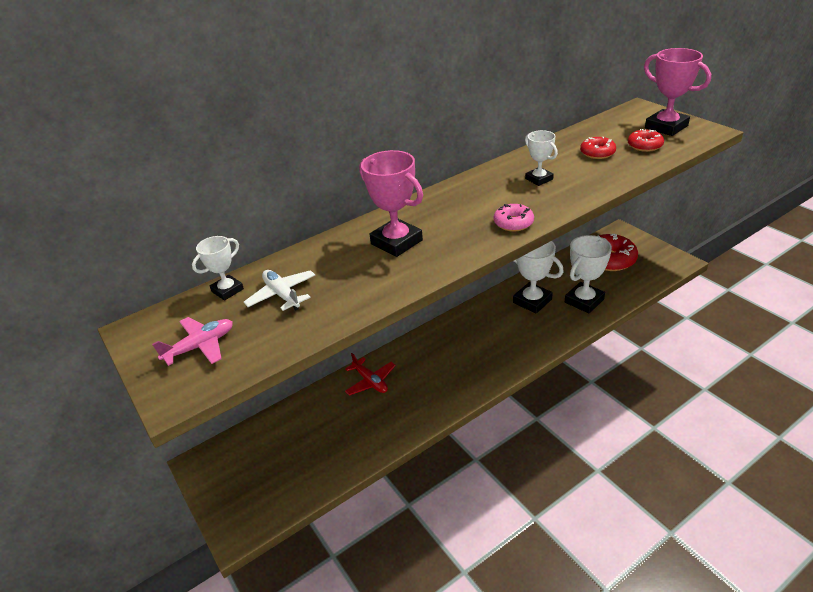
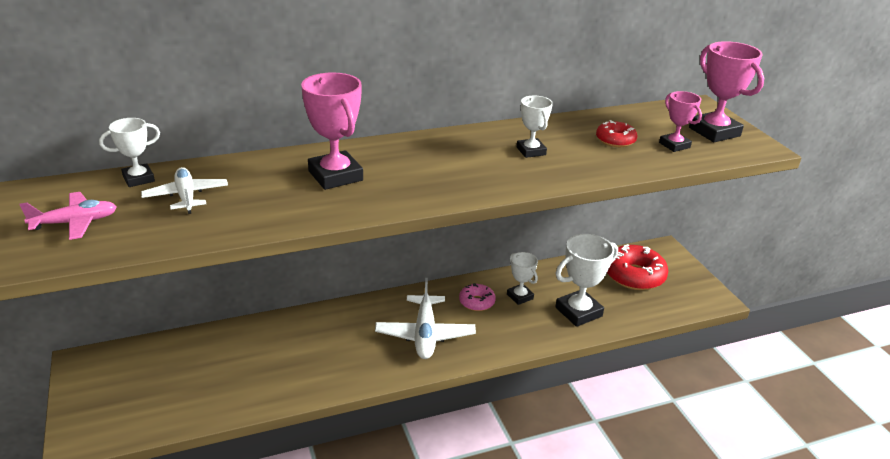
camera: 10 degrees right, 5 degrees down
(370, 381) = (298, 331): red plane -> none
(475, 354) = (425, 334): none -> white plane
(513, 223) = (469, 187): pink donut -> pink donut (476, 302)
(532, 301) = (520, 296): white trophy -> white trophy, size x0.59
(644, 146) = (674, 145): red donut -> pink trophy

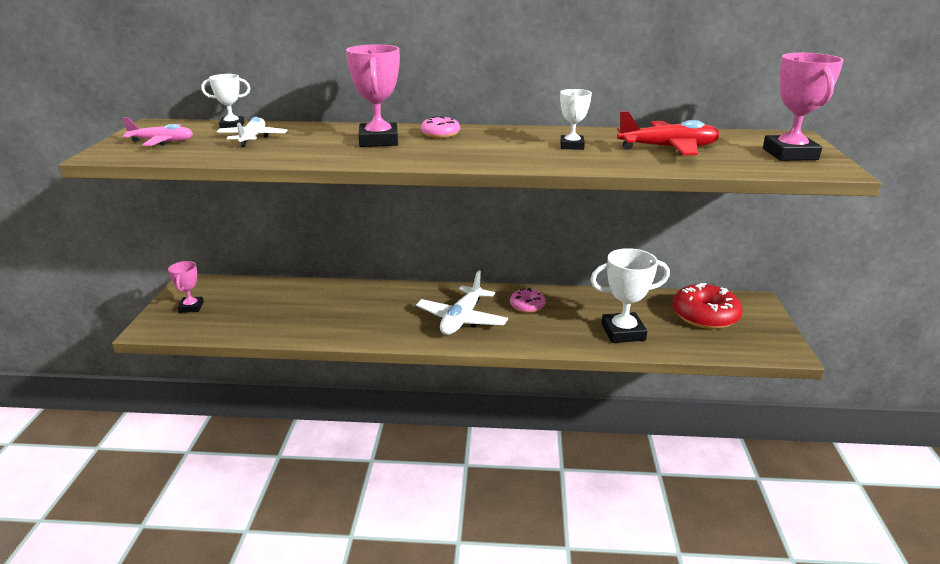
camera: 25 degrees right, 5 degrees down
(390, 154) = (440, 134): none -> pink donut
(520, 296) = (572, 309): white trophy -> none
(615, 140) = (668, 148): red donut -> red plane
(674, 145) = (731, 158): pink trophy -> pink trophy (191, 307)

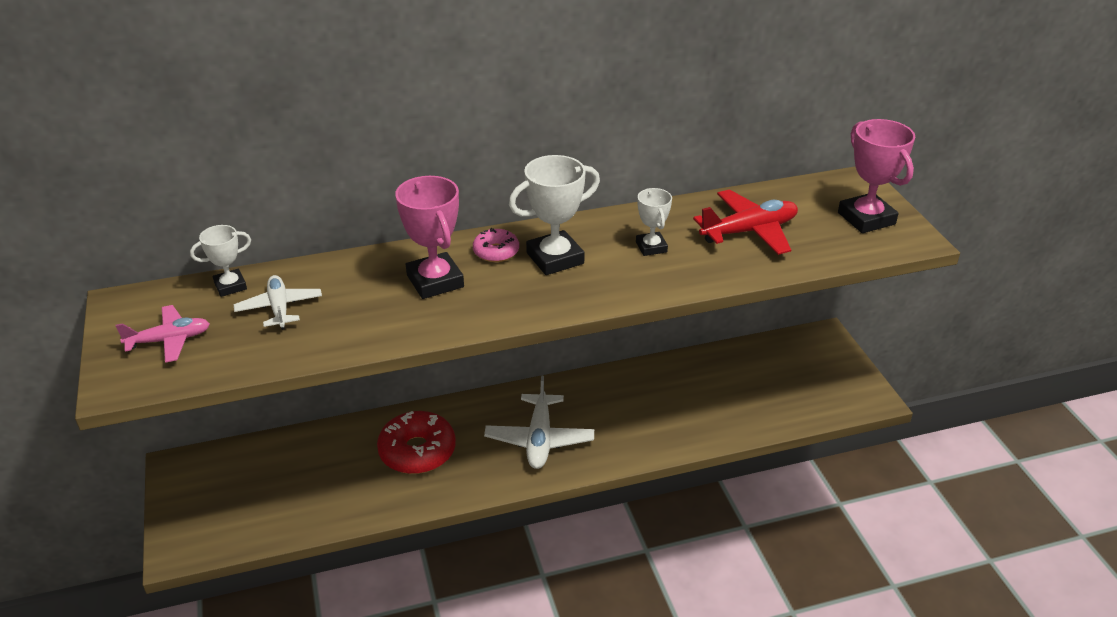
camera: 20 degrees left, 10 degrees up
(191, 307) = (206, 504): pink trophy -> none
(527, 306) = (600, 401): pink donut -> none
(623, 332) = (714, 414): white trophy -> white trophy (555, 258)
(705, 316) = (784, 369): red donut -> red donut (417, 451)

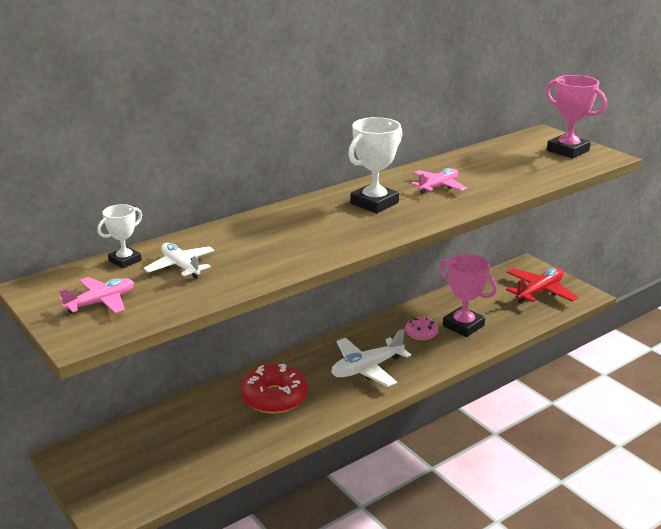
camera: 20 degrees left, 10 degrees down
(435, 281) = (294, 230): pink trophy -> pink trophy (463, 325)
(496, 252) = (326, 206): pink donut -> pink donut (421, 333)
(539, 439) = (367, 368): white plane -> white plane turned 75 degrees clockwise
(651, 247) = (438, 186): white trophy -> pink plane
(749, 231) = (497, 168): red plane -> red plane (539, 292)

